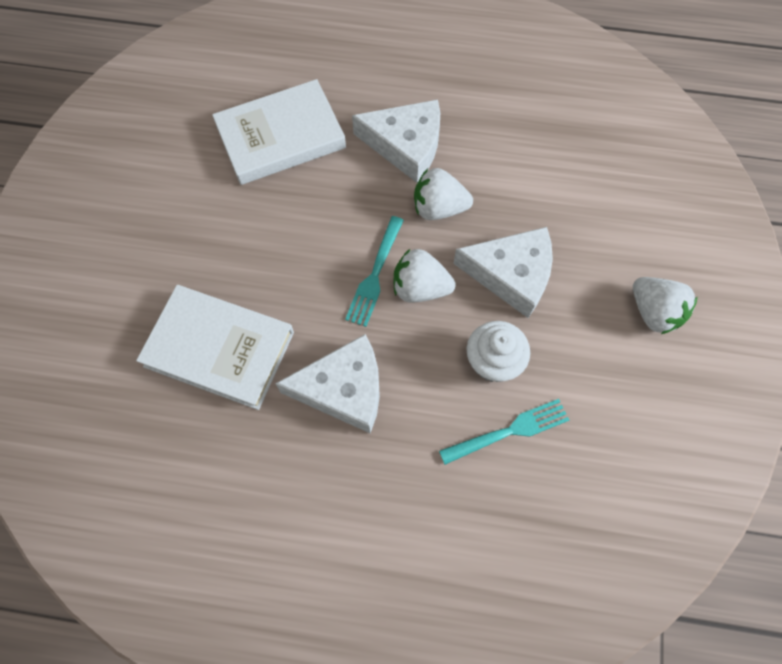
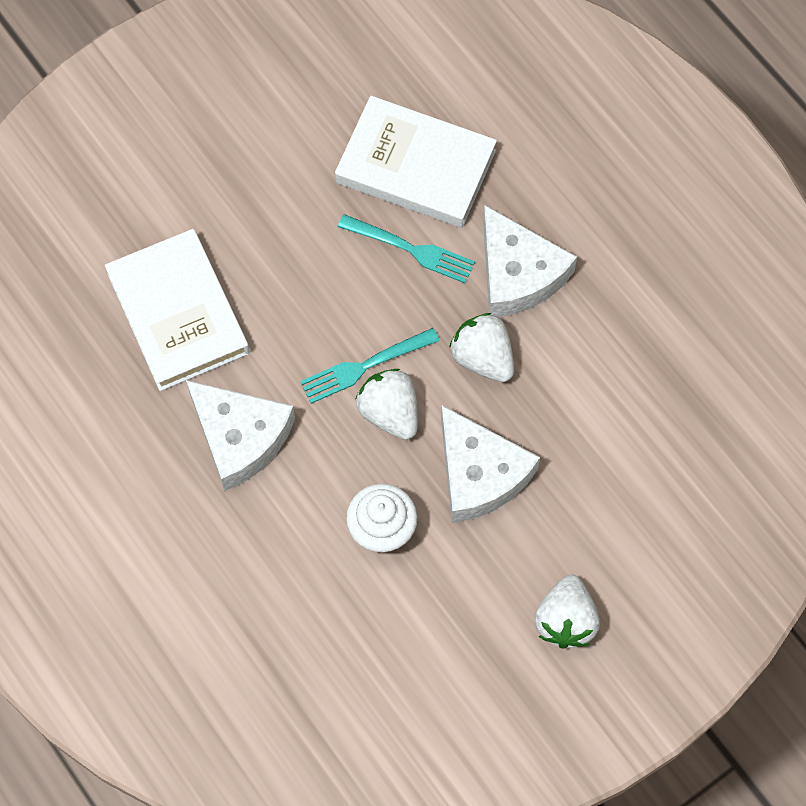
camera: 45 degrees right, 0 degrees up
(509, 431) = (332, 594): turquoise fork -> turquoise fork (411, 249)

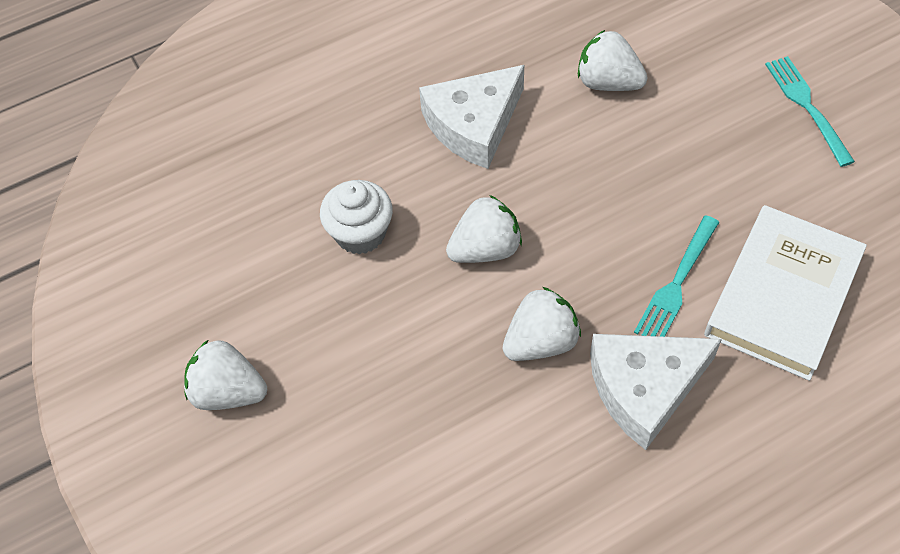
camera: 100 degrees right, 10 degrees down
(178, 313) = (608, 82): white book -> white strawberry
(365, 366) = (540, 231): turquoise fork -> turquoise fork (807, 106)
(479, 474) = (406, 325): white cheese -> none

